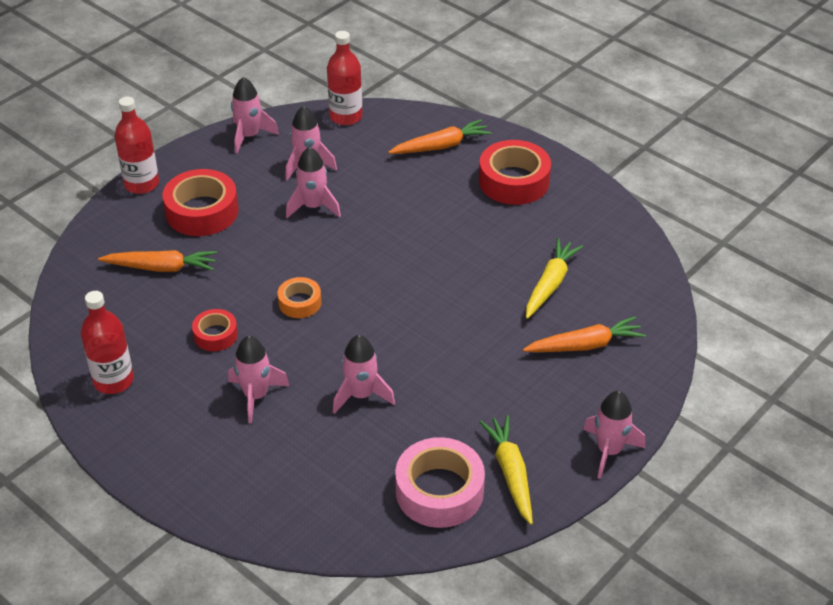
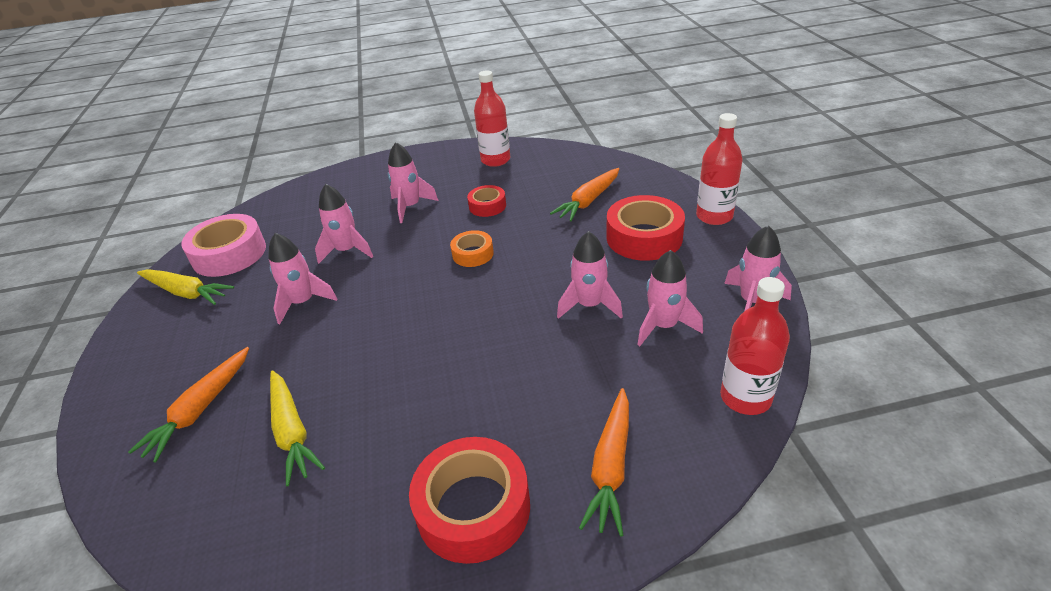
camera: 130 degrees right, 5 degrees down
(609, 451) = (112, 356): pink rocket -> pink rocket (303, 302)

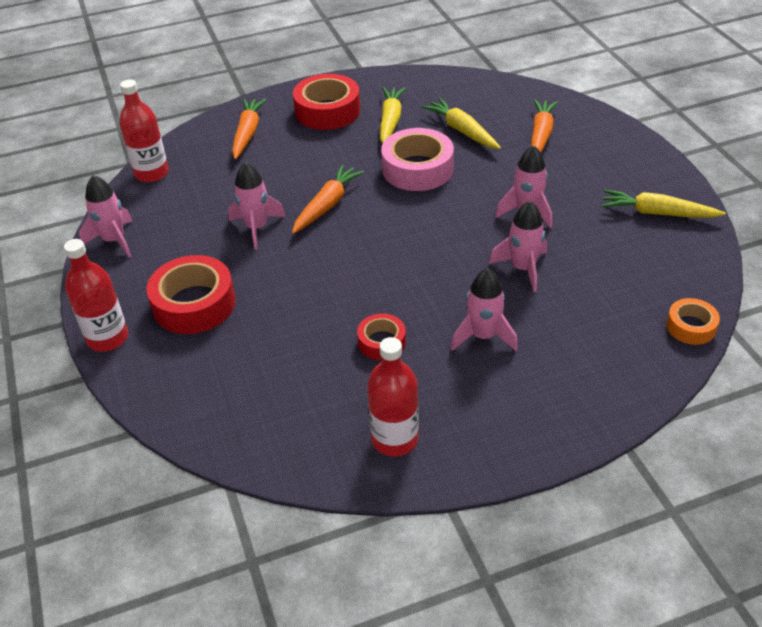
camera: 170 degrees right, 5 degrees up
(229, 254) = (659, 256): pink tape -> pink tape (417, 169)
(382, 465) = (390, 122): none -> yellow carrot
(473, 254) = (379, 273): orange tape -> orange tape (691, 327)
(589, 201) = (252, 357): orange carrot -> orange carrot (327, 206)
(663, 326) = (196, 215): pink rocket -> none

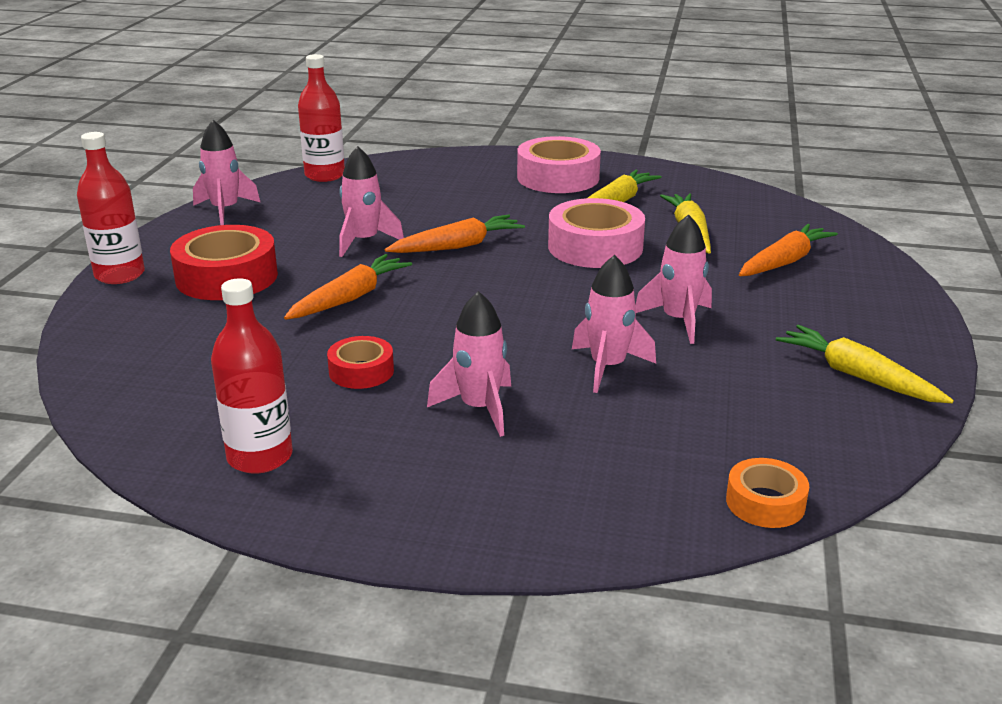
camera: 30 degrees right, 15 degrees down
(247, 134) = (453, 172): orange carrot -> orange carrot (349, 298)
(327, 111) = (558, 177): red tape -> pink tape

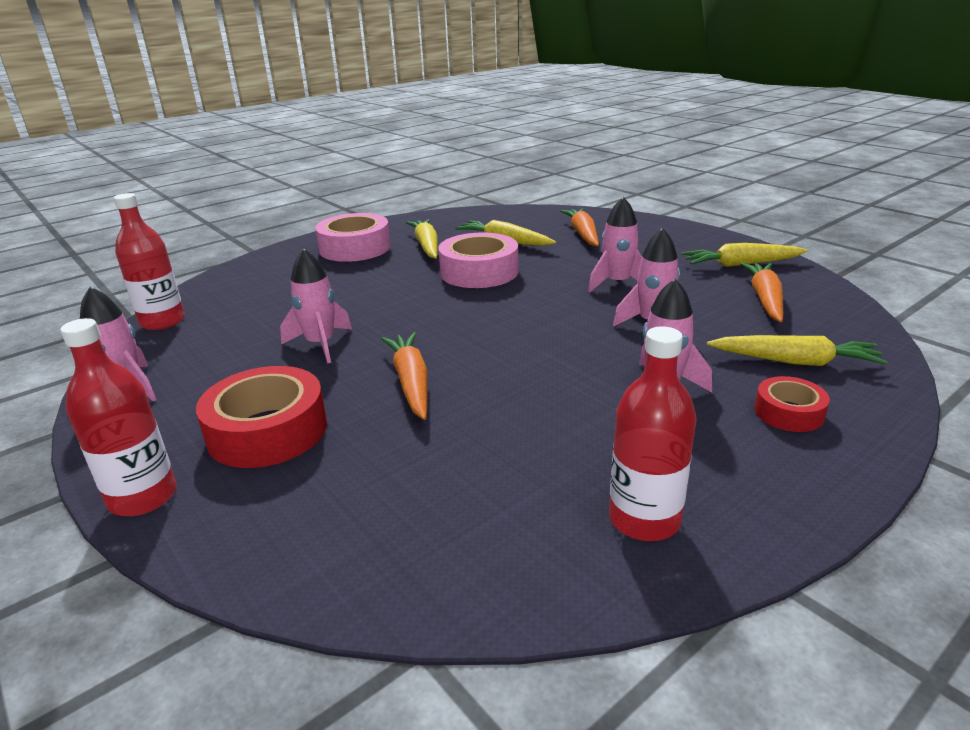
camera: 50 degrees left, 0 degrees up
(361, 371) = (546, 417): red tape -> red tape (788, 412)
(457, 246) = (396, 313): orange carrot -> orange carrot (765, 299)
(629, 468) = (794, 361): none -> yellow carrot
(765, 502) = (866, 336): orange tape -> none

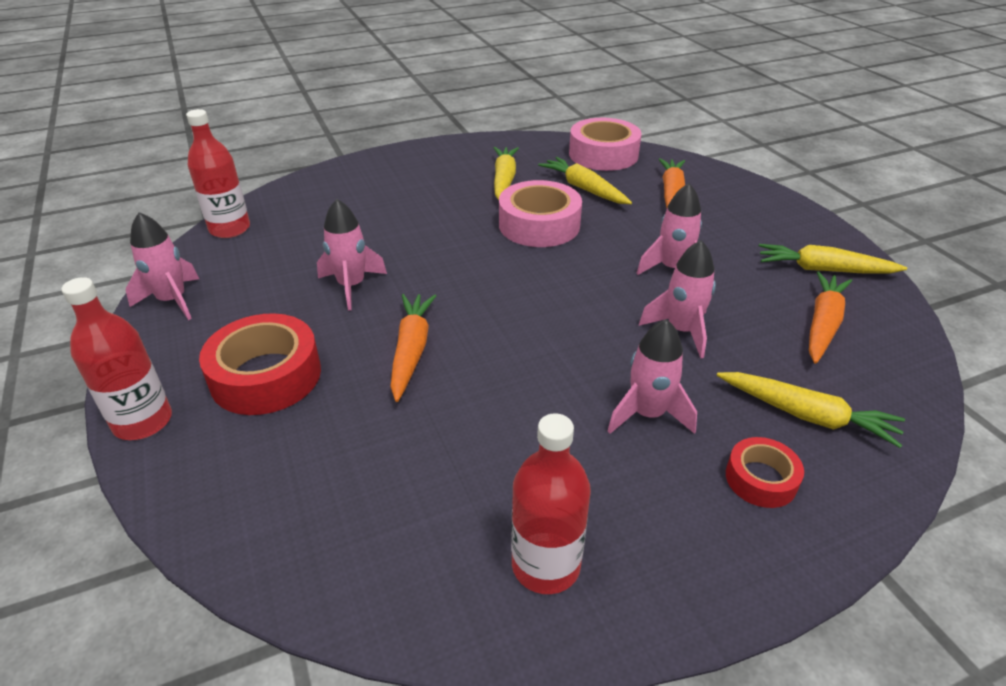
camera: 15 degrees right, 10 degrees up
(355, 248) = (434, 170): pink tape -> pink tape (603, 154)

